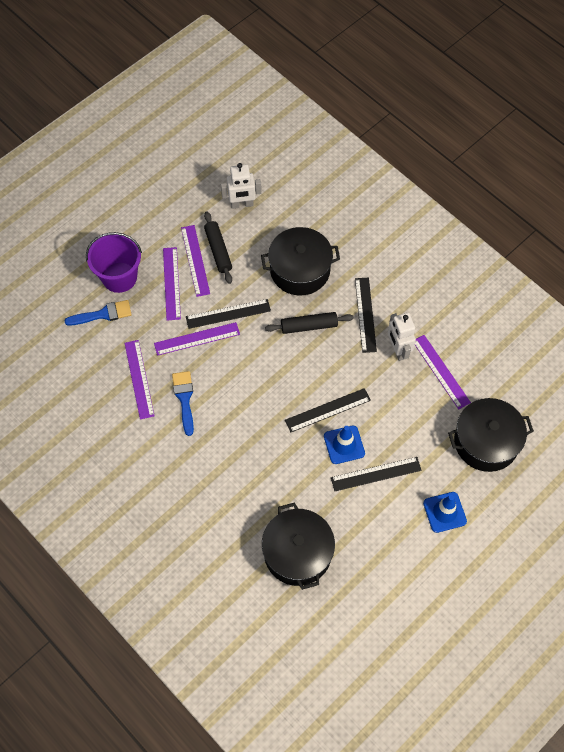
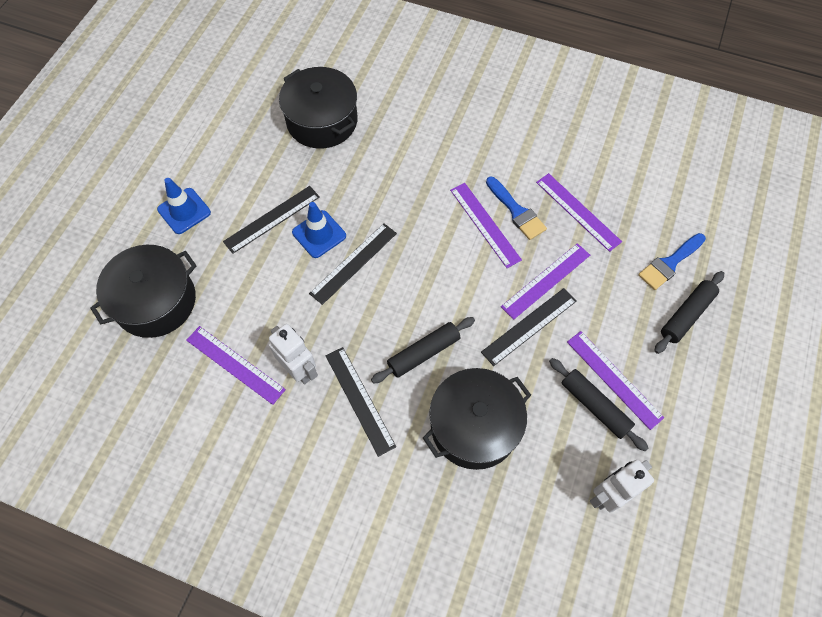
camera: 155 degrees right, 0 degrees up
(119, 277) = (686, 315): purple bucket -> black rolling pin
(171, 283) = (621, 335): purple ruler -> purple ruler (485, 224)

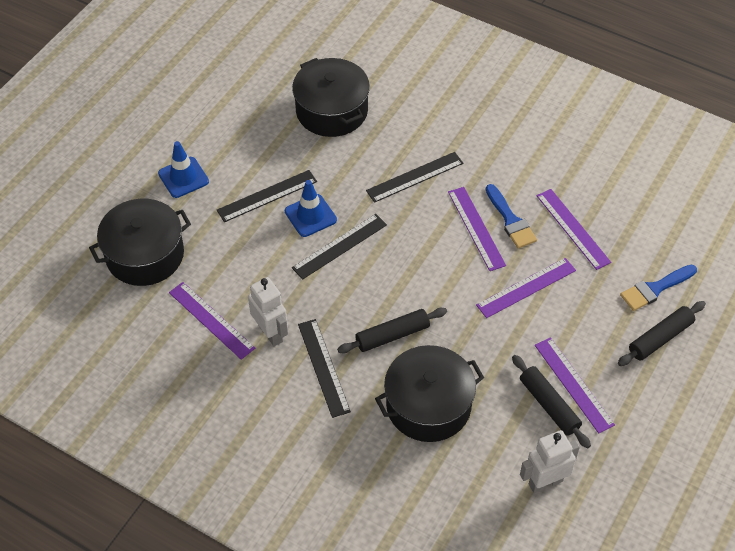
camera: 10 degrees right, 10 degrees down
(529, 326) = (500, 326): black ruler -> black ruler (415, 177)

